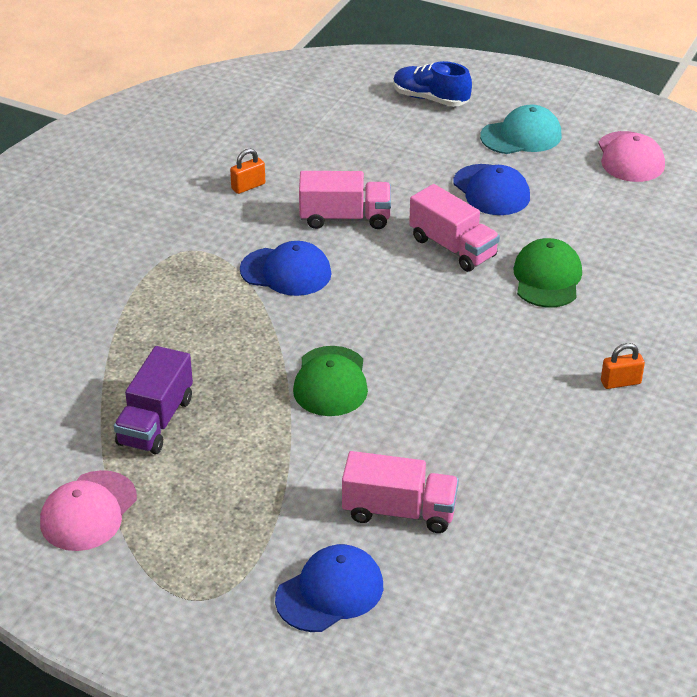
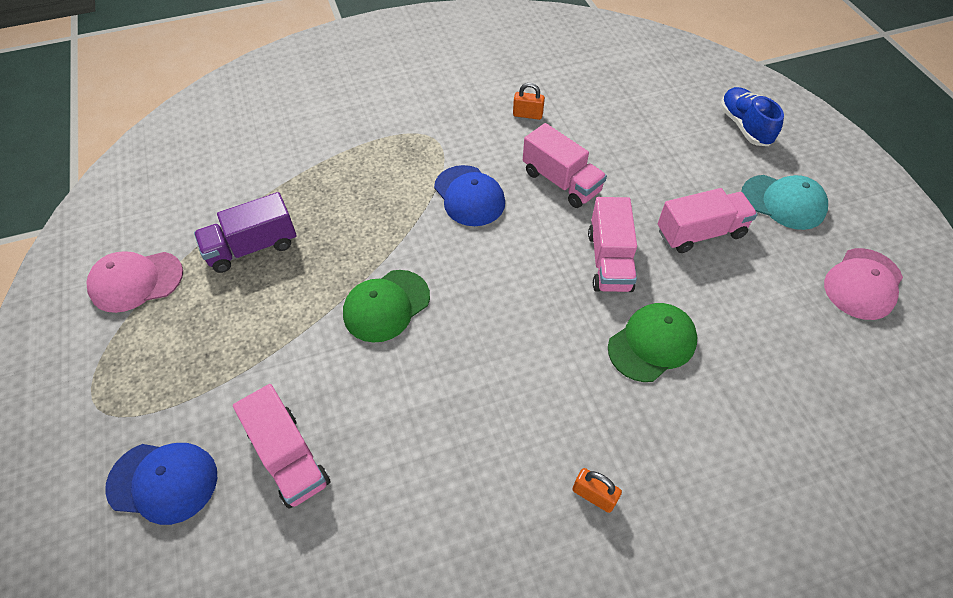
camera: 45 degrees right, 15 degrees up
(491, 190) = (700, 233): blue cap -> pink truck

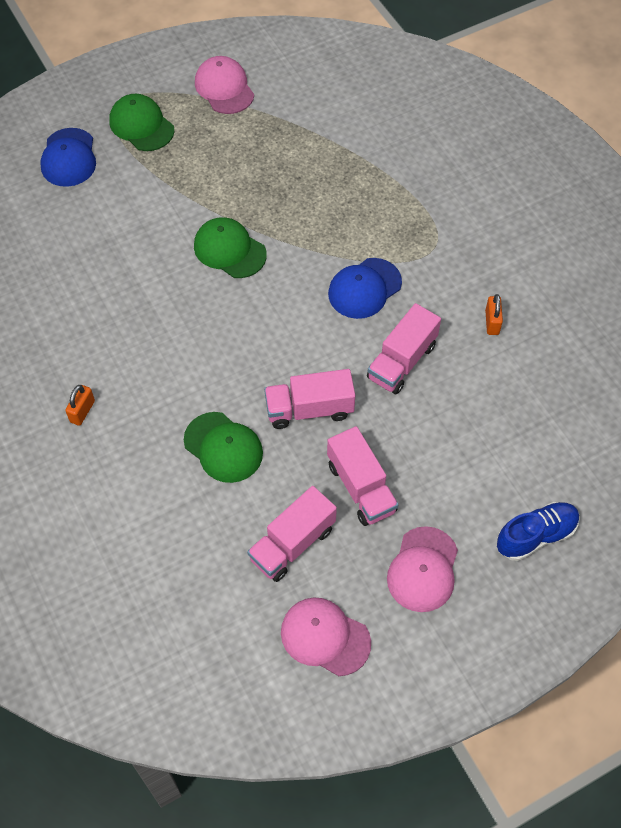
camera: 80 degrees right, 5 degrees up
(150, 380) = (141, 125): none -> green cap
(252, 247) = (271, 148): purple truck -> none
(289, 457) = (93, 220): pink truck -> pink truck (292, 544)
(783, 202) = (423, 569): turquoise cap -> pink cap

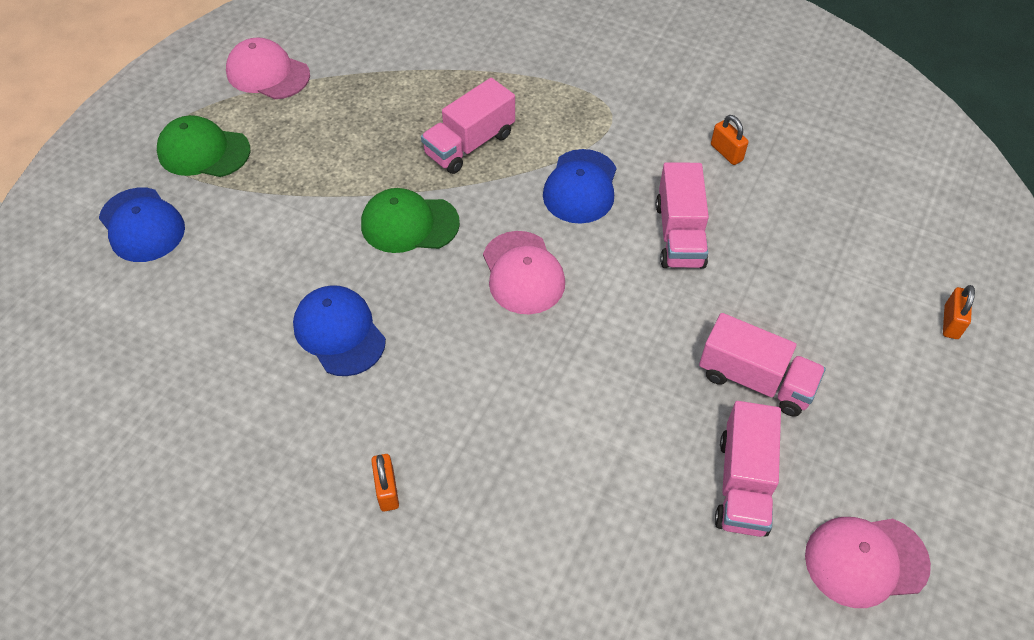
camera: 35 degrees left, 5 degrees down
(130, 298) = (339, 332): none -> blue cap
(223, 447) = (580, 429): green cap -> none
(309, 409) = (633, 334): pink truck -> pink truck (469, 144)
(423, 569) = (888, 423): pink cap -> pink cap (523, 273)
(536, 536) = (951, 322): blue shoe -> orange padlock

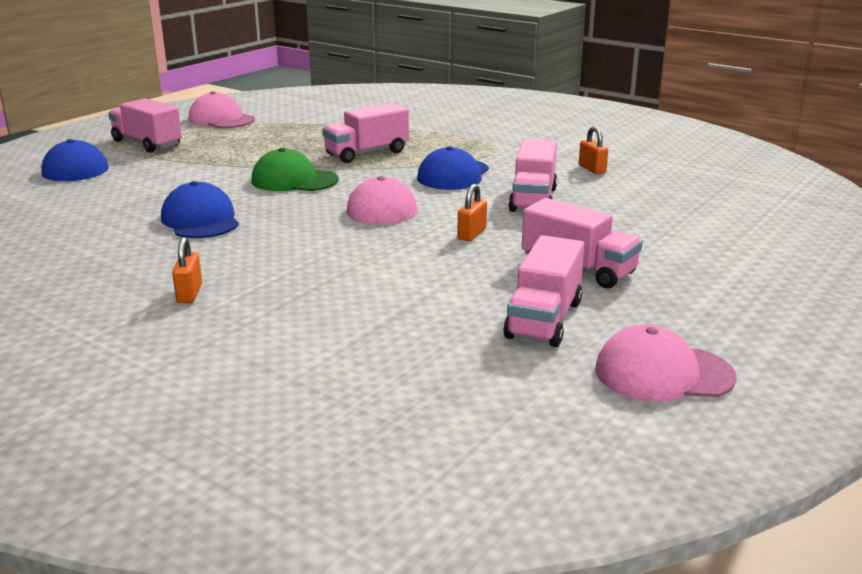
camera: 10 degrees right, 30 degrees down
(203, 151) = (147, 143): green cap -> pink truck
(951, 322) = (790, 256): orange padlock -> orange padlock (472, 234)

